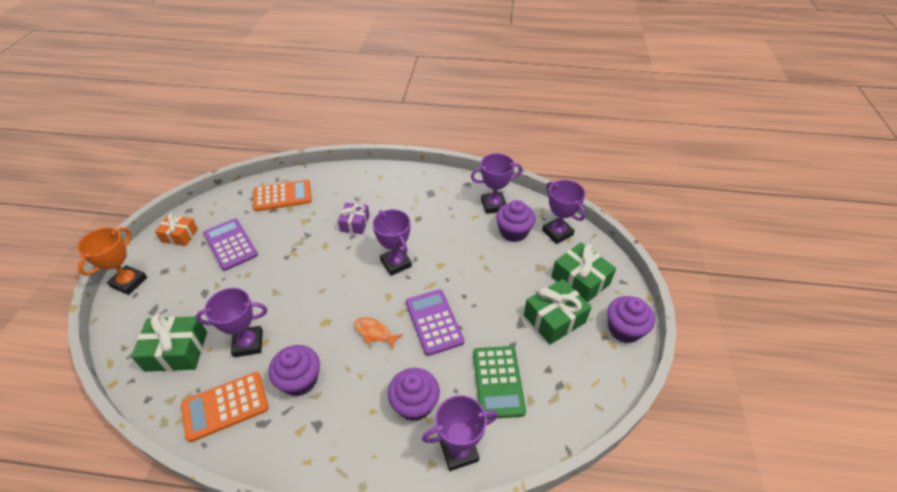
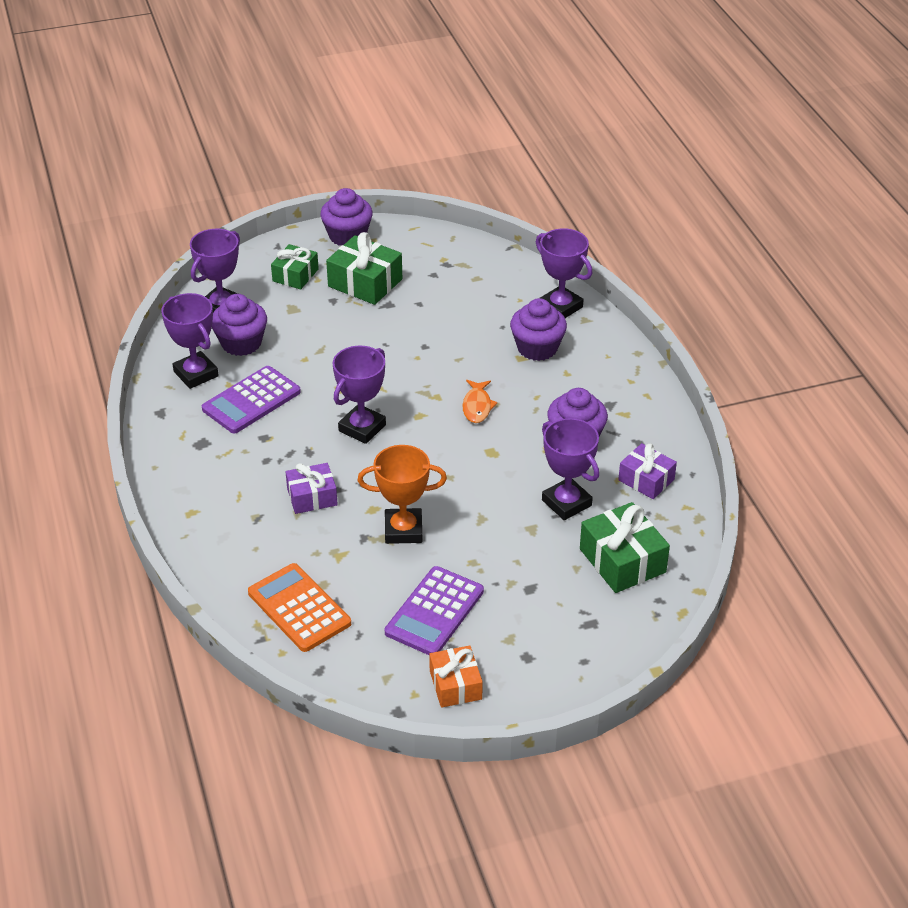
camera: 115 degrees left, 5 degrees down
(129, 282) = (571, 683): orange trophy -> orange trophy (403, 530)
(225, 406) = (646, 480): orange calculator -> purple gift
(434, 322) = (430, 366): purple calculator -> purple calculator (251, 400)
(498, 381) = (471, 302): green calculator -> none
(580, 280) = (295, 275): green gift -> green gift, size x0.66

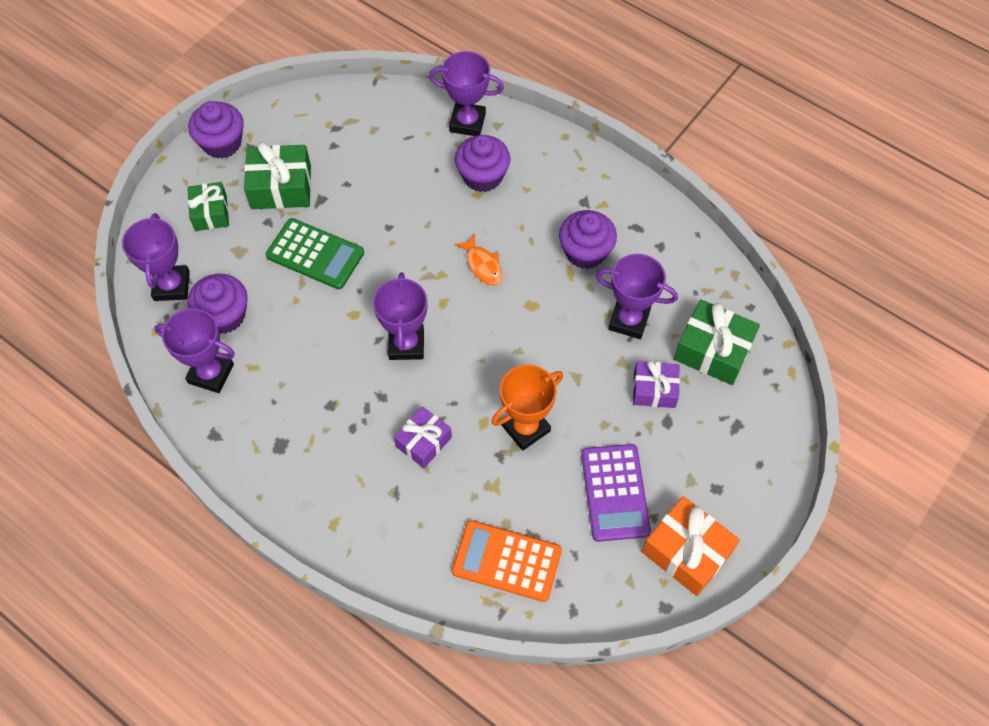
camera: 35 degrees left, 20 degrees up
(251, 400) = (286, 373): purple calculator -> none
(348, 337) = (315, 254): none -> green calculator
(455, 685) = (686, 552): orange gift -> orange gift, size x1.52
(646, 480) = (669, 261): purple gift -> purple gift (654, 389)

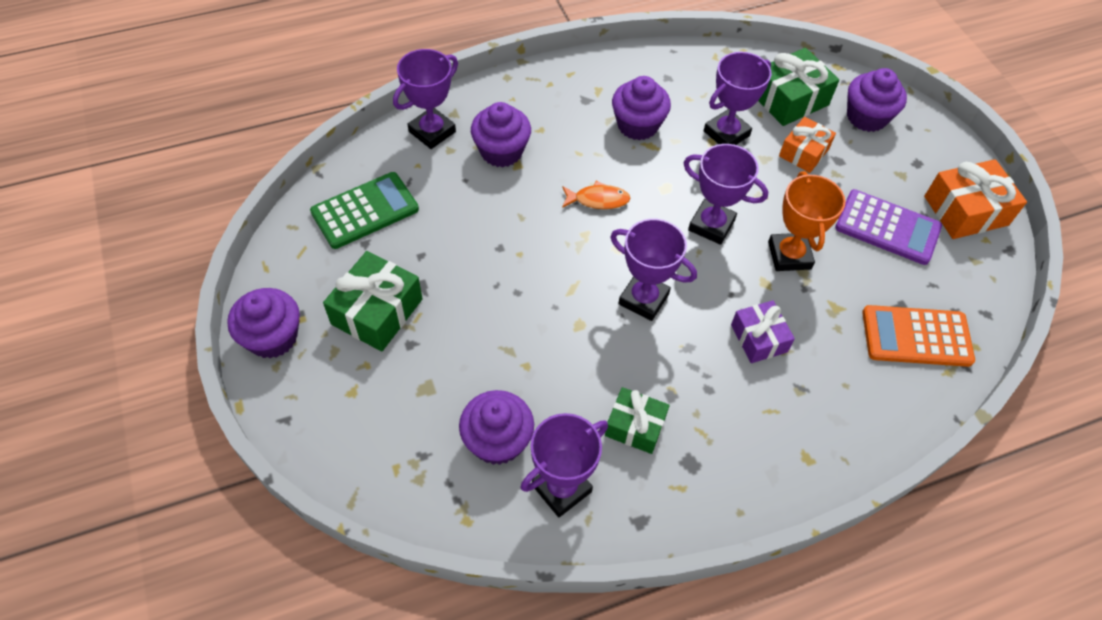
camera: 60 degrees left, 5 degrees down
(171, 286) = (420, 475): purple trophy -> purple trophy (711, 225)
(210, 213) = (354, 391): green gift -> green gift (635, 426)
(315, 254) = (484, 322): green calculator -> green calculator (365, 211)
(506, 561) = (916, 336): orange calculator -> orange calculator turned 45 degrees clockwise
(654, 389) = (803, 152): purple gift -> orange gift
(742, 423) = (866, 117): none -> purple cupcake

